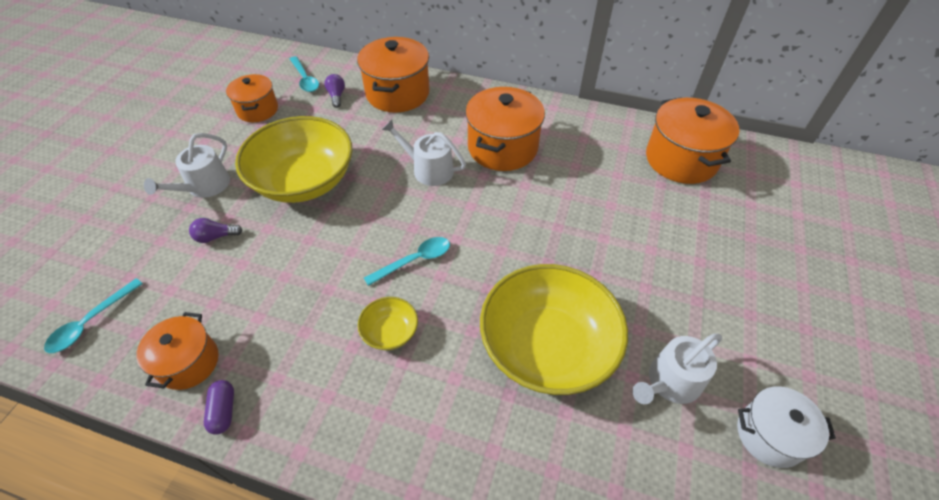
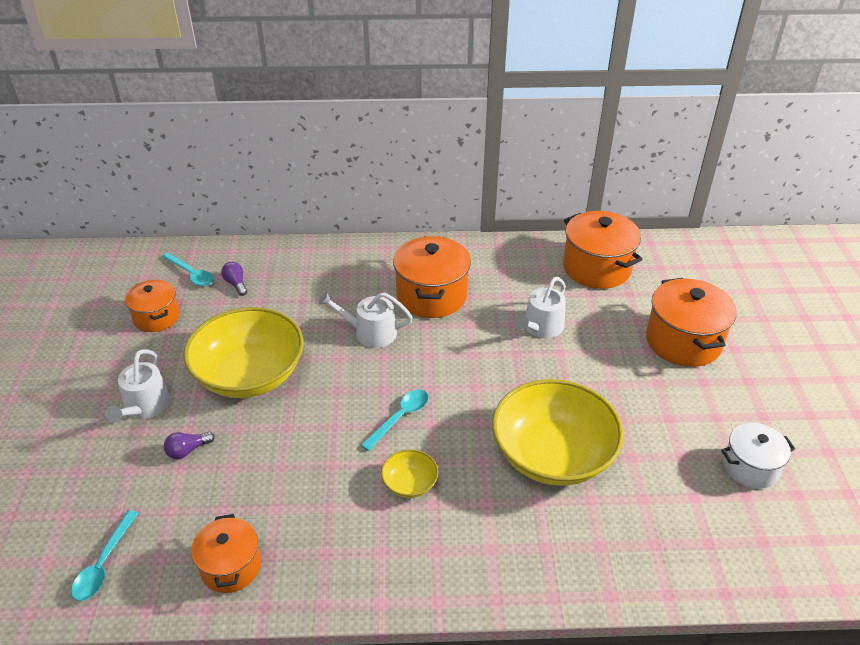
camera: 20 degrees left, 10 degrees down
(223, 411) = (290, 594): purple capsule -> none
(397, 93) = (300, 267): orange pot -> orange pot (683, 341)
(670, 382) = (662, 452): white watering can -> white watering can (540, 328)

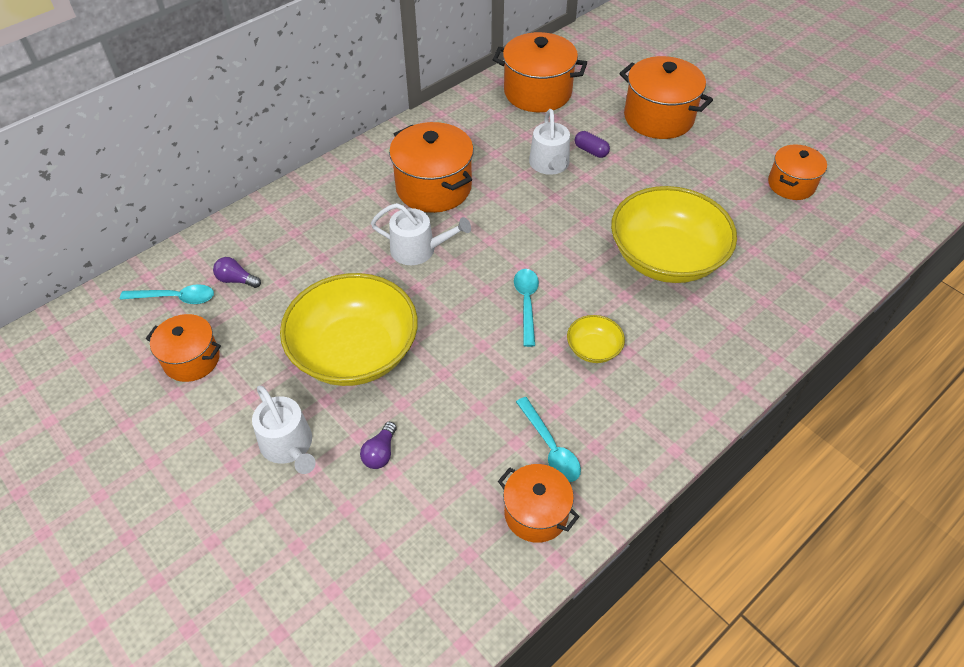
camera: 40 degrees left, 10 degrees up
(104, 564) = (426, 598): turquoise spoon -> turquoise spoon (550, 447)
(370, 333) = (419, 250): white watering can -> white watering can turned 135 degrees counterclockwise
(588, 335) = (591, 151): none -> purple capsule
(750, 467) = (791, 184): white pot -> orange pot

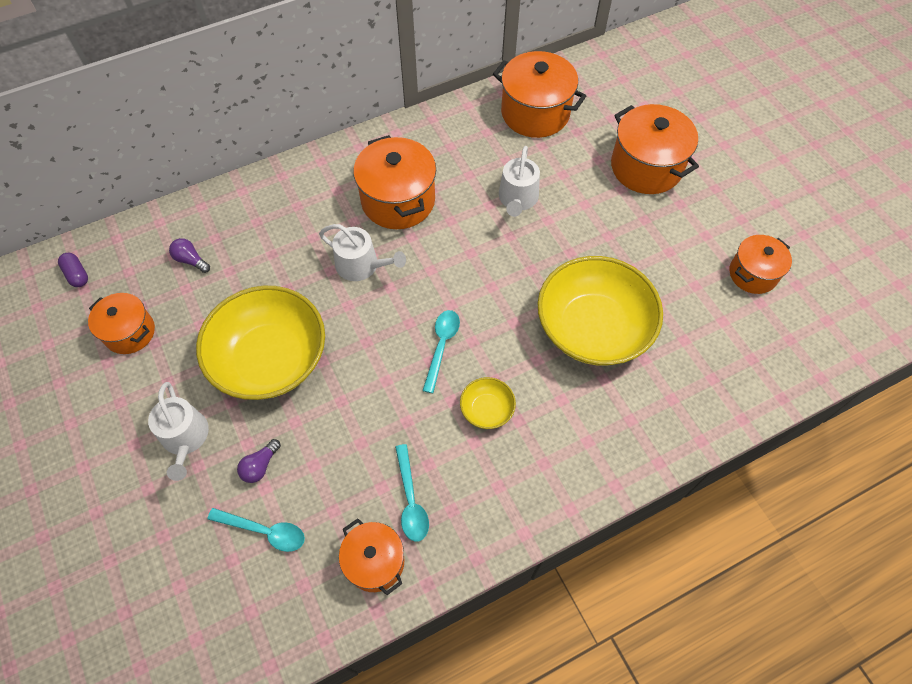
camera: 15 degrees right, 10 degrees up
(175, 298) = (134, 266): turquoise spoon -> turquoise spoon (264, 531)
(591, 151) = (563, 192): purple capsule -> purple capsule (77, 275)

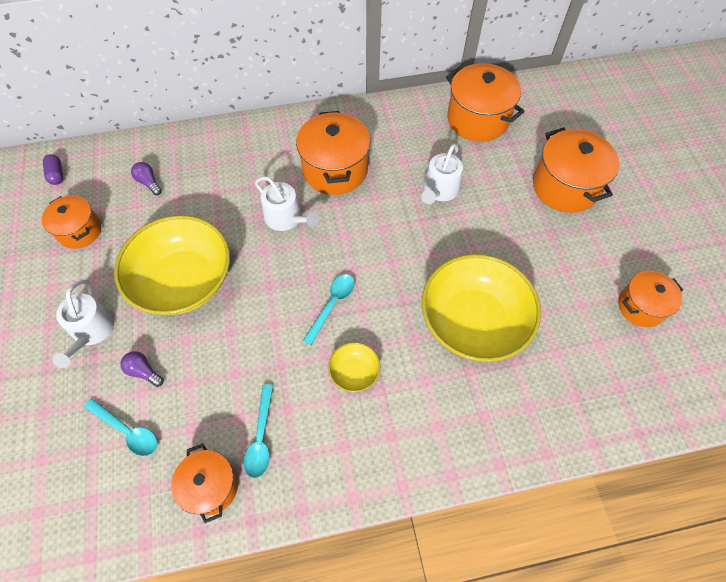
camera: 15 degrees right, 0 degrees up
(260, 466) = (144, 371): purple light bulb -> purple light bulb turned 75 degrees clockwise

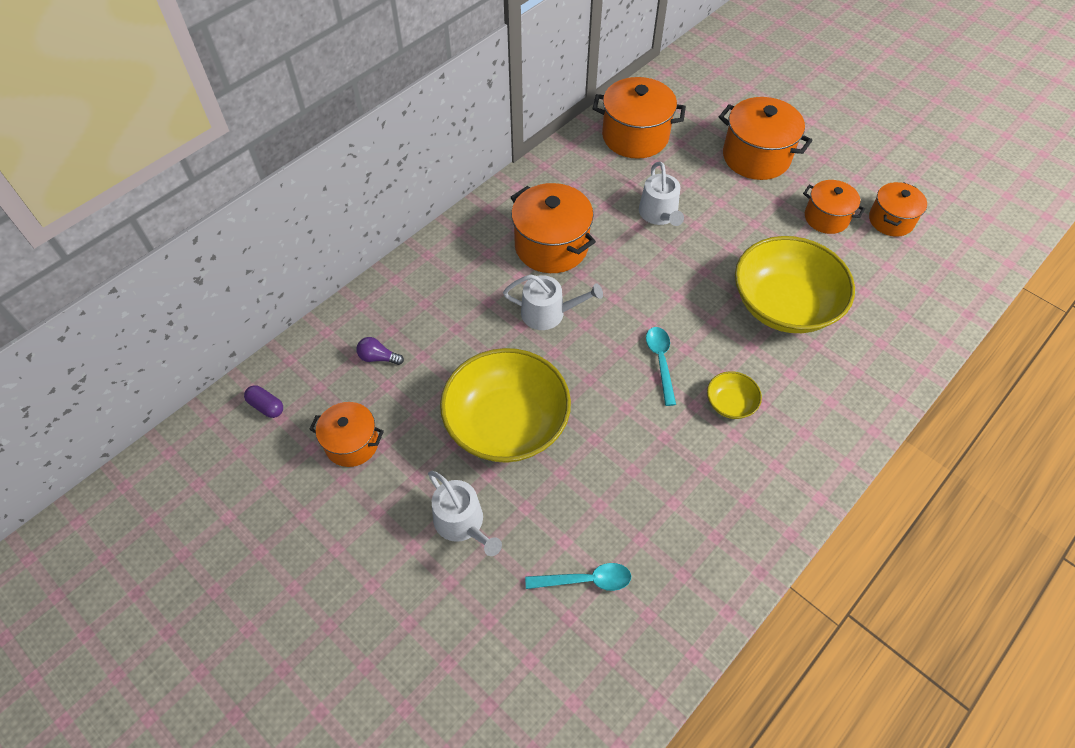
camera: 35 degrees left, 5 degrees down
(144, 371) = (549, 523): purple light bulb -> none
(211, 486) = (703, 570): orange pot -> orange pot (826, 218)
(261, 437) = (705, 504): turquoise spoon -> none

